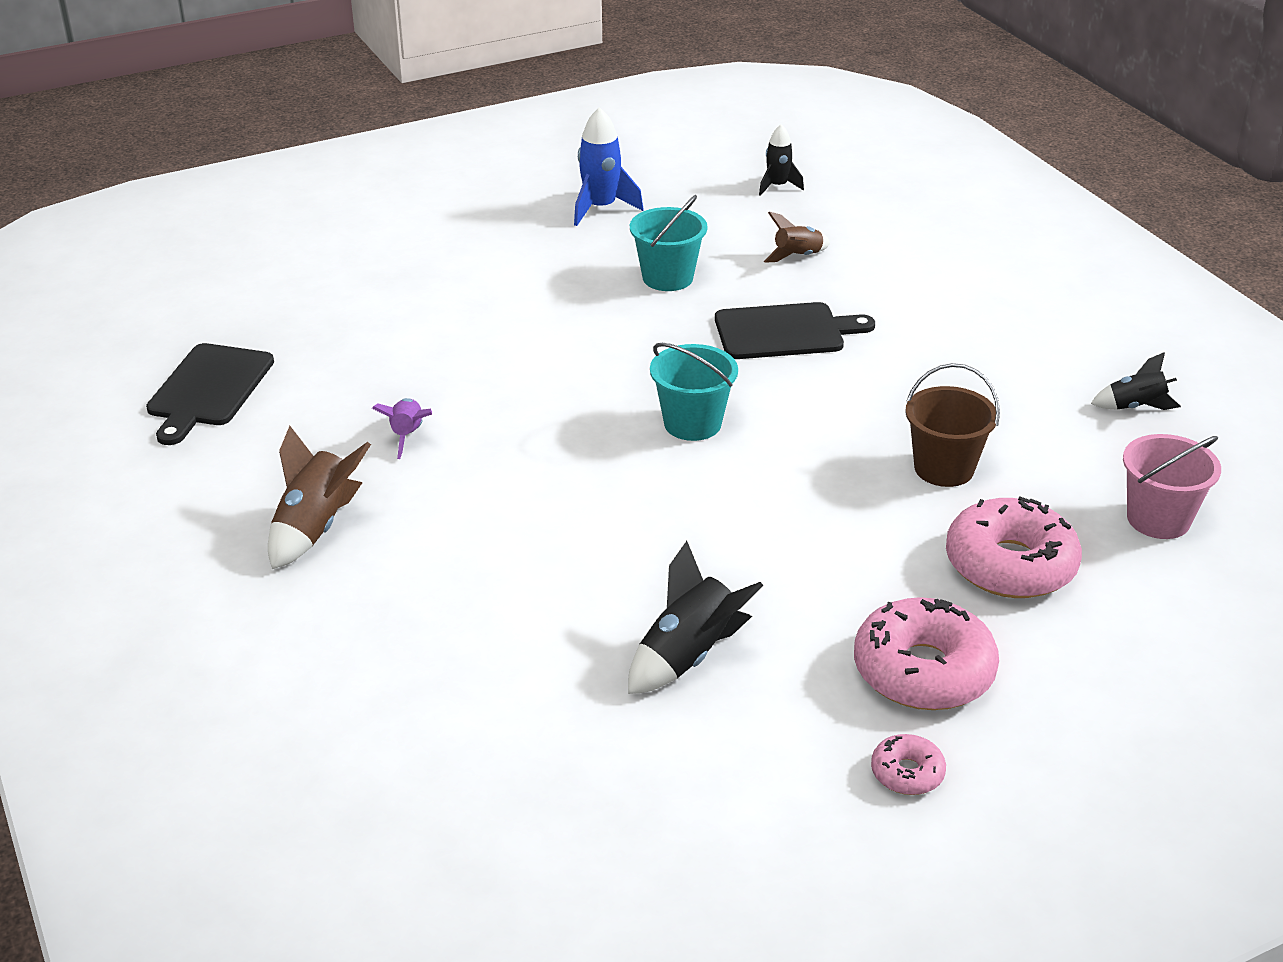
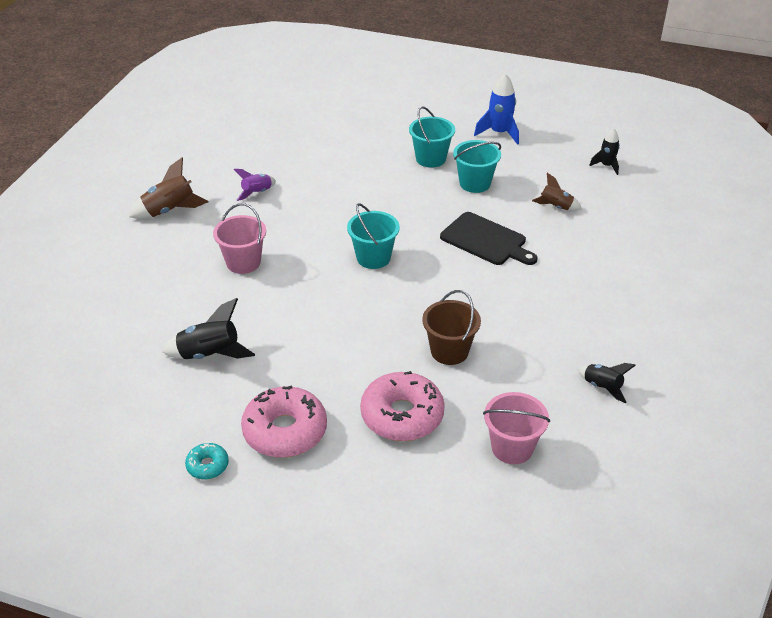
camera: 45 degrees right, 5 degrees up
(208, 389) = (220, 131): black cutting board -> none
(539, 526) = (243, 262): none -> pink bucket
(568, 277) = (430, 159): none -> turquoise bucket
(907, 773) = (207, 465): pink donut -> turquoise donut

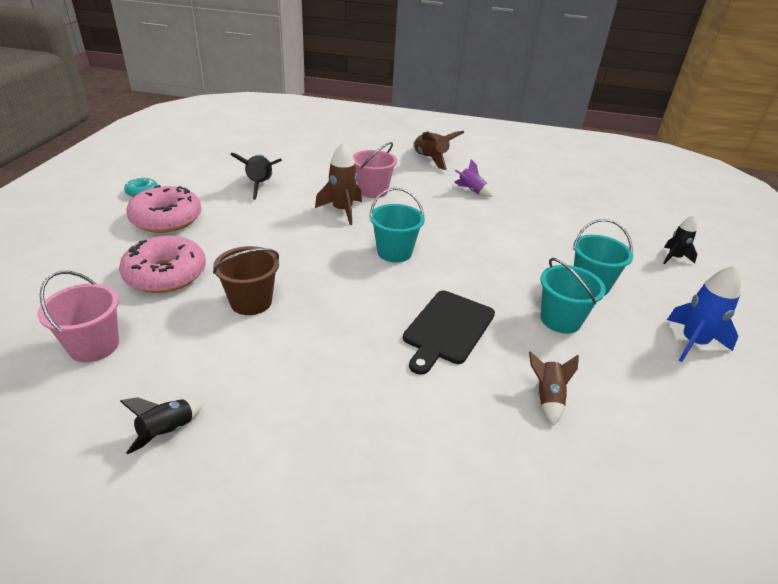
camera: 80 degrees right, 5 degrees down
(286, 288) = (342, 211): none -> brown rocket
(606, 166) = (698, 469): black rocket -> black rocket (674, 258)

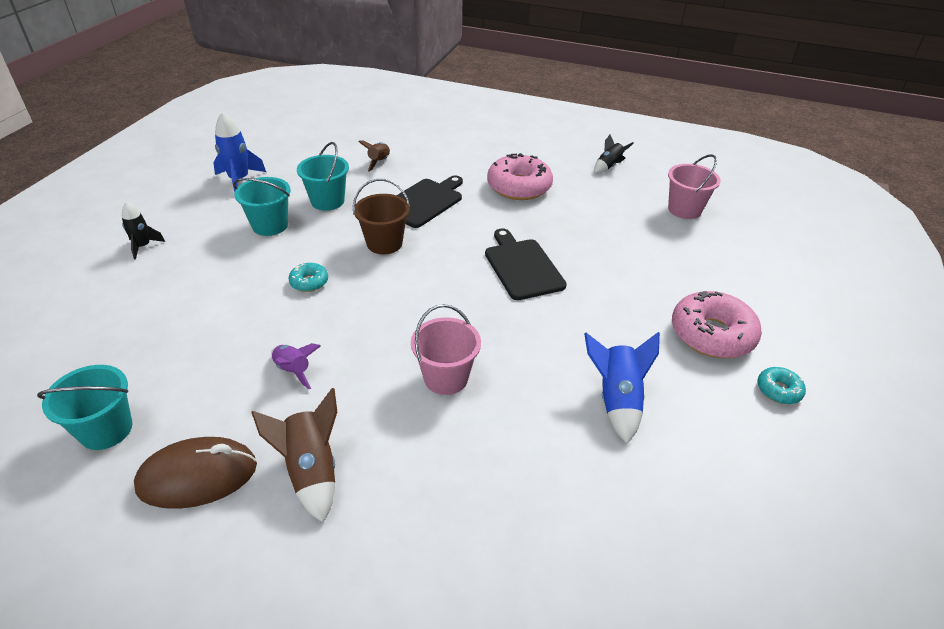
camera: 170 degrees left, 5 degrees up
(166, 274) = (668, 261): pink donut -> pink donut (519, 187)
(251, 302) = (582, 232): brown bucket -> brown bucket (384, 243)
(260, 185) = (617, 400): black rocket -> blue rocket
(321, 260) = (522, 267): none -> black cutting board
(342, 211) = (495, 337): brown rocket -> none
(394, 252) = (445, 272): turquoise bucket -> turquoise bucket (106, 430)
(483, 157) = (198, 476): none -> brown mouse
(506, 238) = (309, 282): none -> turquoise donut

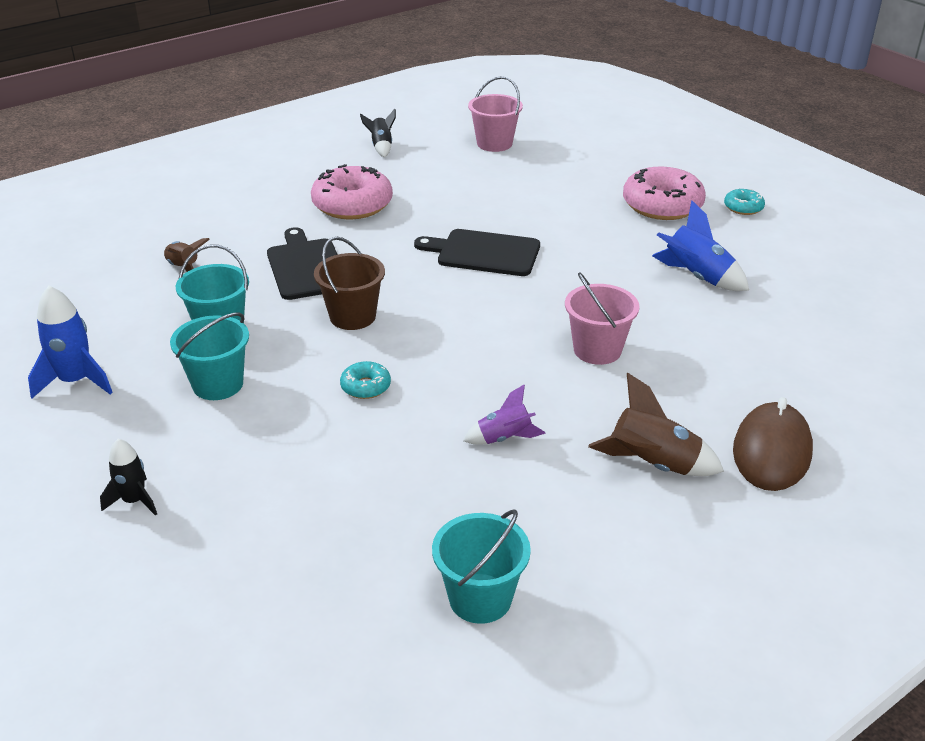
camera: 55 degrees left, 5 degrees down
(198, 476) = (605, 541): brown mouse -> brown mouse (771, 451)

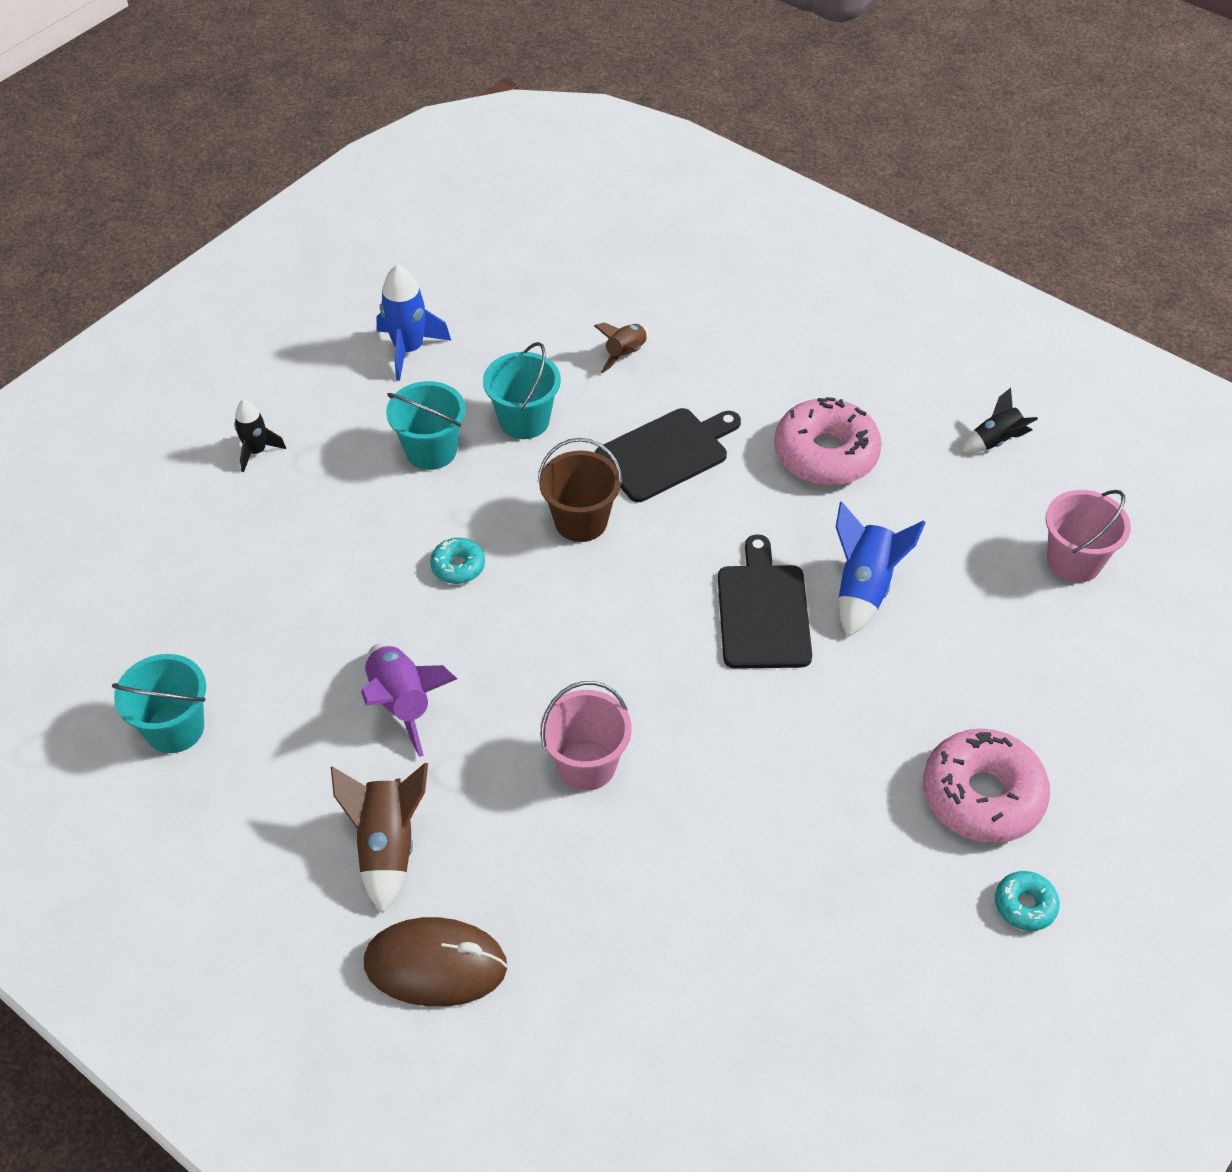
camera: 75 degrees right, 15 degrees up
(504, 438) = (402, 703): purple rocket -> purple rocket, size x1.58
(696, 277) = (794, 857): blue rocket -> blue rocket (864, 588)

